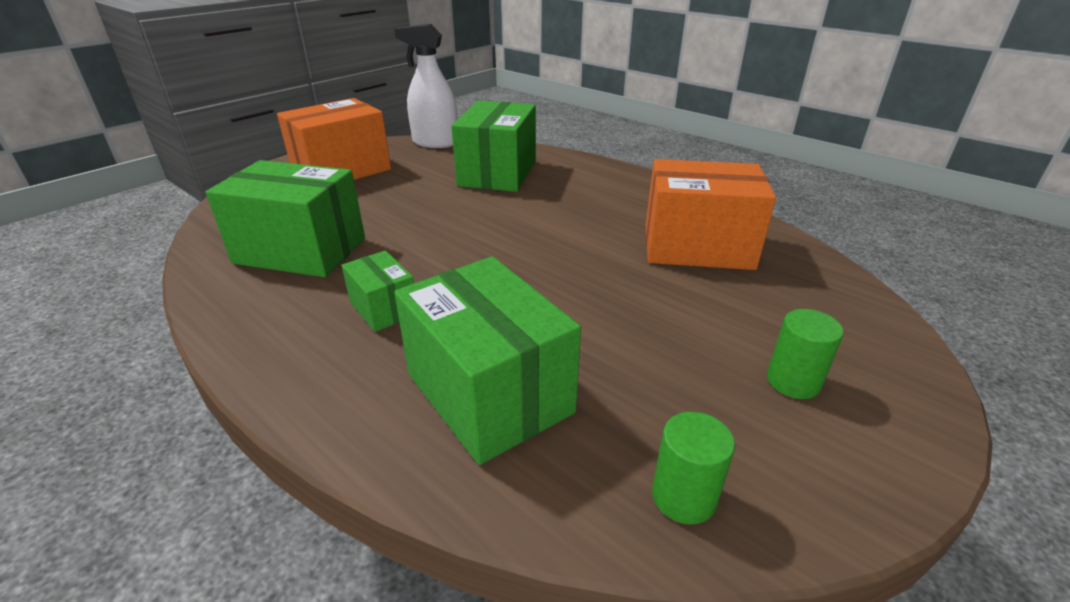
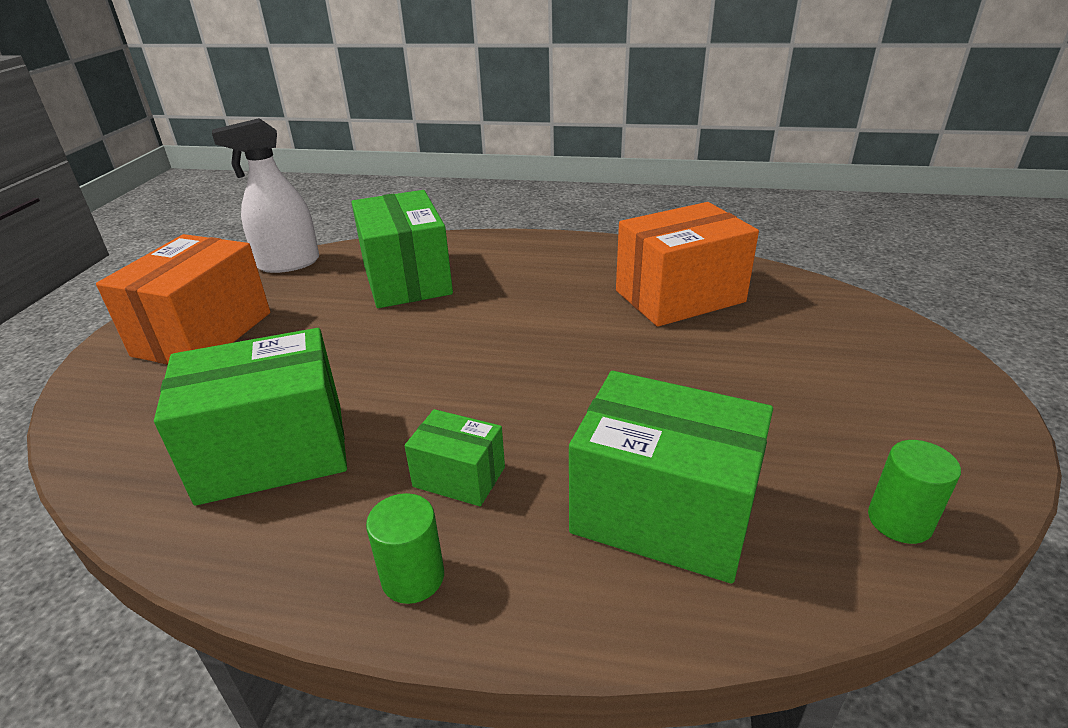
camera: 30 degrees left, 0 degrees up
(793, 381) = (867, 388): green cylinder -> green cylinder (413, 577)

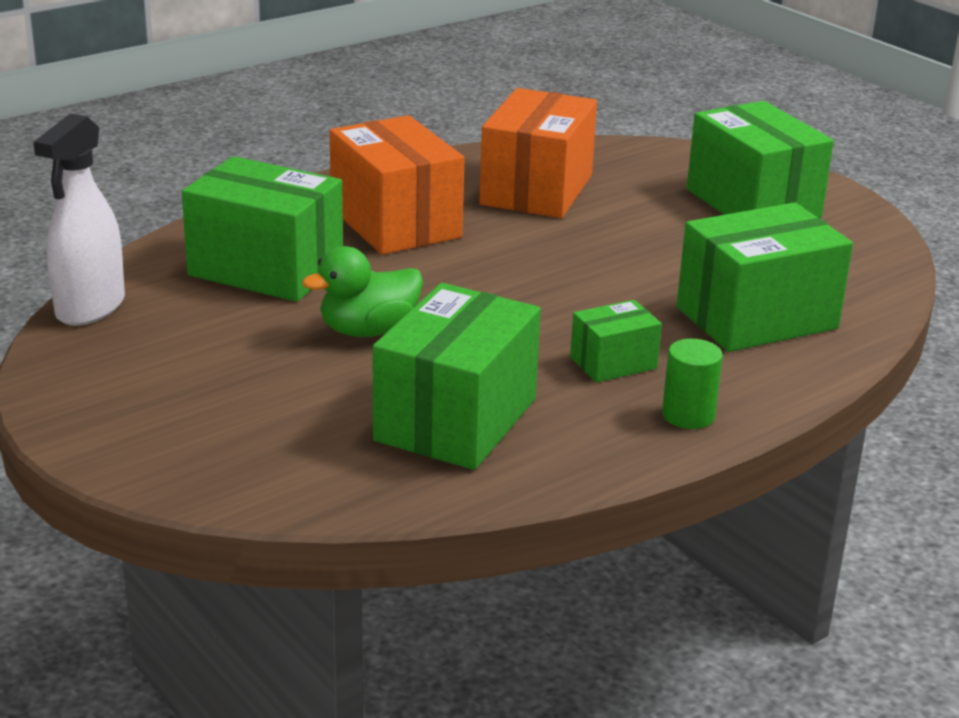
camera: 50 degrees left, 5 degrees down
(203, 334) = (167, 395): orange box -> orange box (395, 223)
(370, 349) = (368, 331): none -> green duck
(864, 389) = (752, 204): none -> green box
(899, 521) = (864, 263): green cylinder -> none

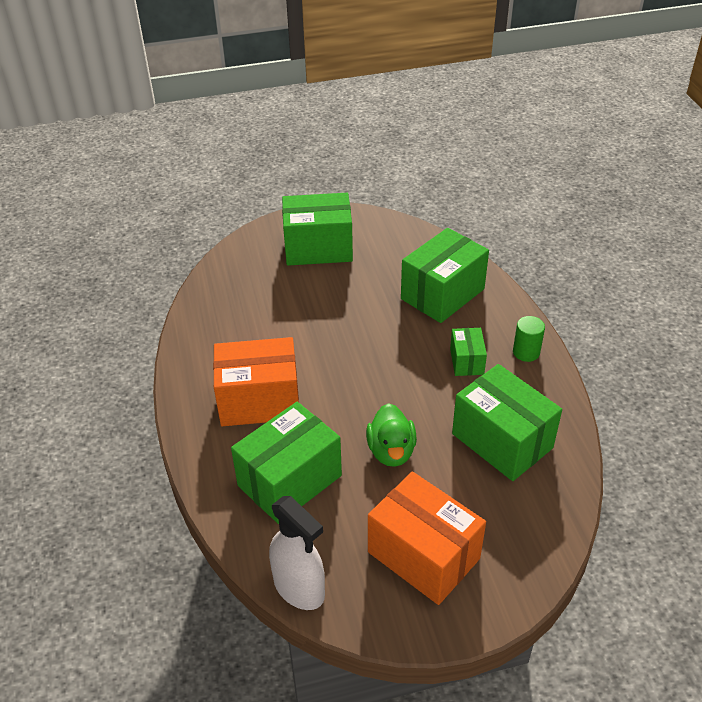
camera: 65 degrees left, 15 degrees up
(537, 190) = (251, 324): orange box -> orange box (423, 555)
(757, 318) = (442, 294): green box -> green box turned 45 degrees clockwise

